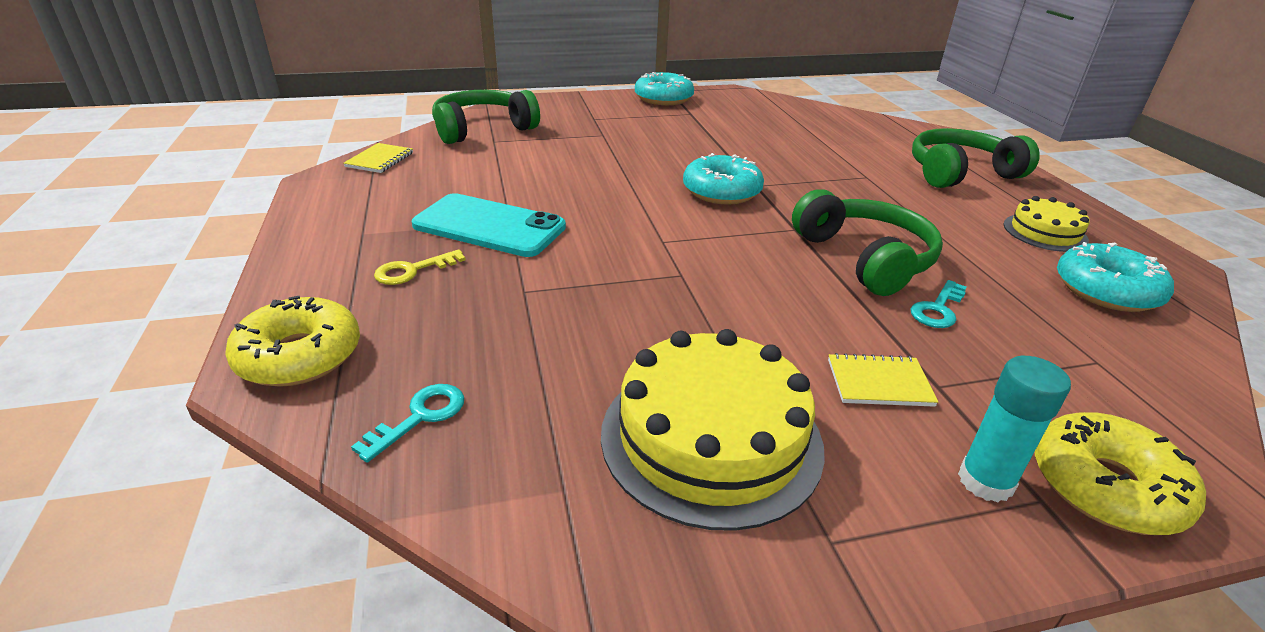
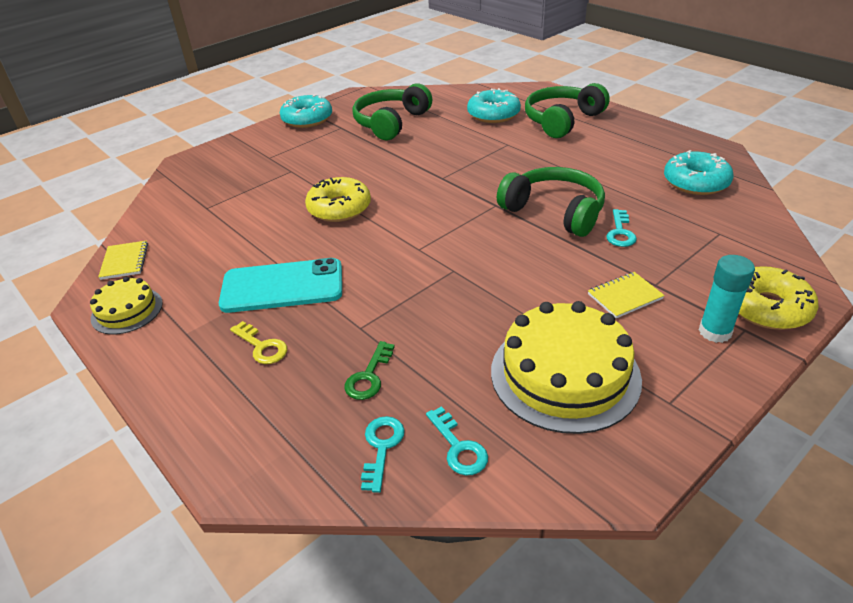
camera: 25 degrees left, 5 degrees up
(299, 356) = (249, 448): yellow donut -> yellow donut (339, 208)
(413, 270) = (262, 346): yellow key -> yellow key turned 75 degrees counterclockwise
(483, 129) = (185, 199): green headphones -> green headphones (391, 122)
(483, 340) = (369, 376): none -> green key
(500, 458) = (458, 447): none -> turquoise key
(721, 191) = (423, 192): turquoise donut -> turquoise donut (493, 114)
(1045, 232) = (639, 151): yellow cake -> yellow cake (127, 311)

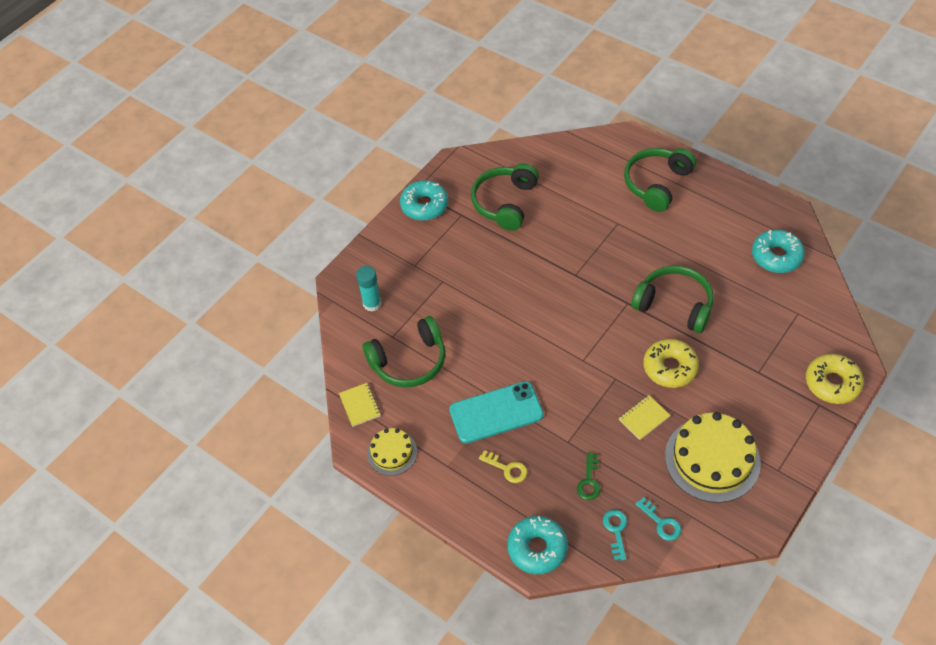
camera: 10 degrees left, 15 degrees up
(210, 229) = (409, 361): none -> green headphones
(339, 208) = (504, 323): yellow donut -> yellow donut (670, 368)
(493, 114) = (594, 180): turquoise donut -> turquoise donut (537, 548)
(620, 232) = (727, 322): turquoise key -> none
(624, 296) = (739, 386): yellow notebook -> yellow notebook (644, 418)
(715, 332) = (800, 409): turquoise glue stick -> turquoise glue stick (372, 303)

